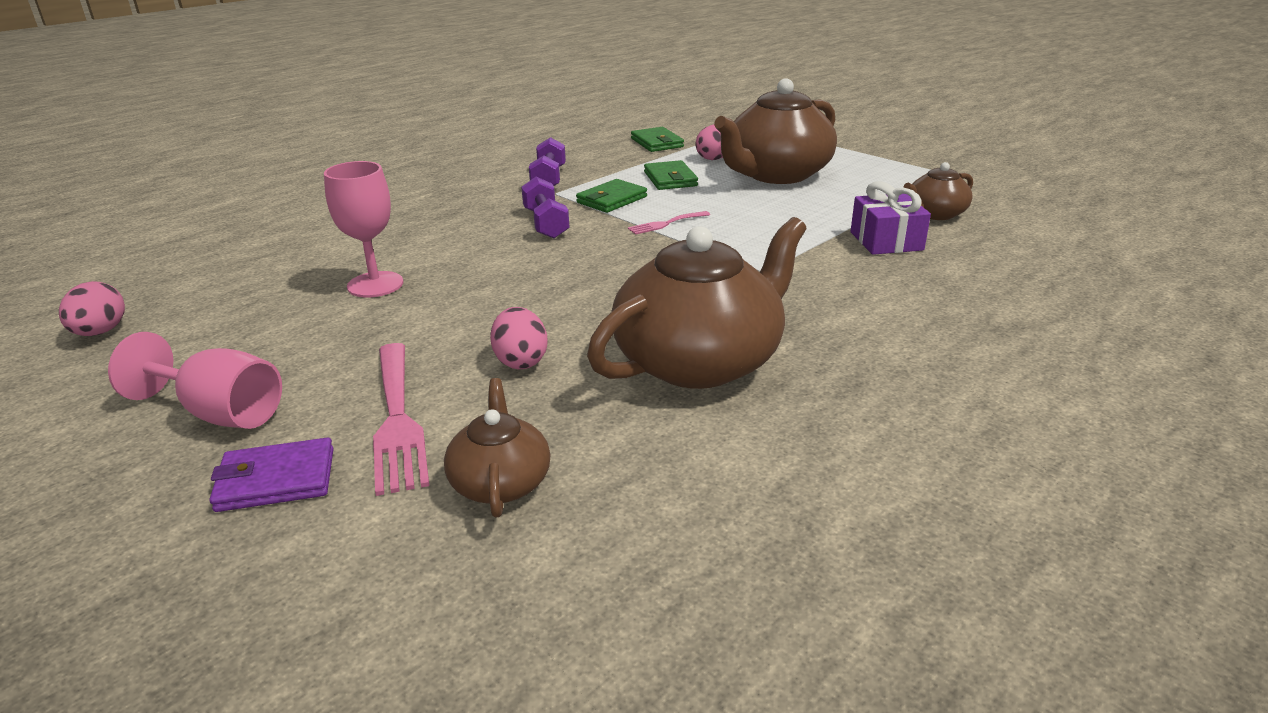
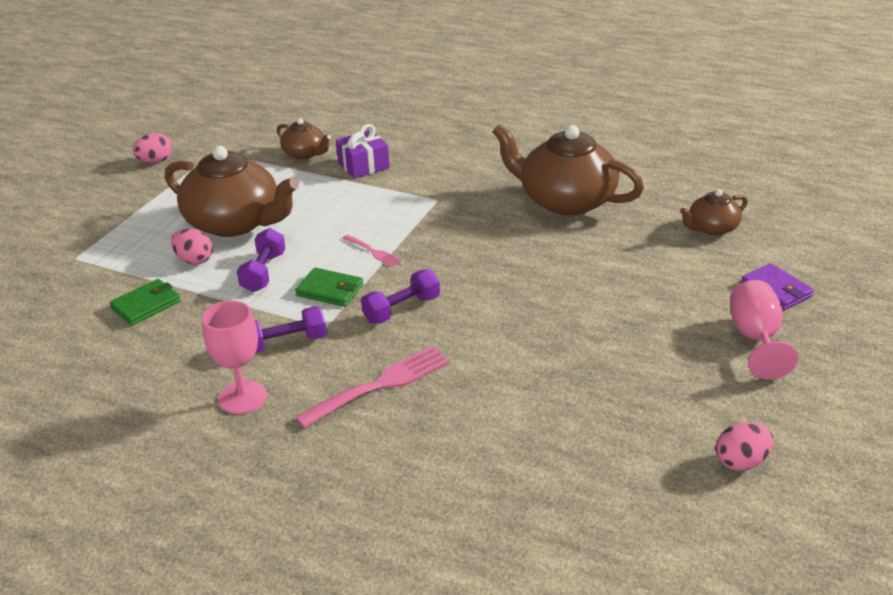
camera: 110 degrees left, 5 degrees up
(375, 284) = (565, 353): pink goblet -> pink goblet (243, 397)
(397, 420) = (700, 274): pink fork -> pink fork (381, 385)
(520, 361) = (612, 254): pink egg -> pink egg (155, 161)
(670, 179) = (263, 272): green wallet -> purple dumbbell

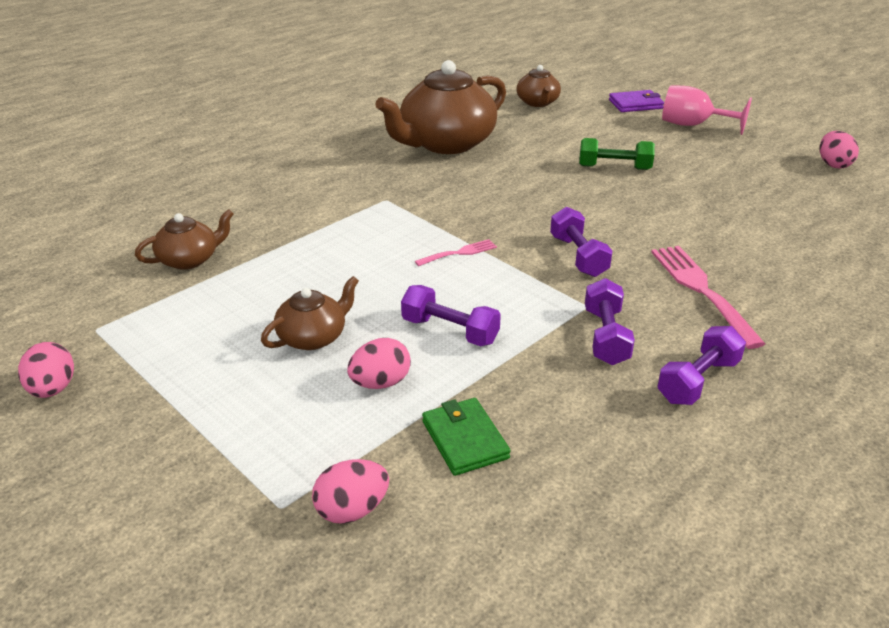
camera: 70 degrees left, 0 degrees up
(77, 281) = (352, 510): none -> pink egg
(235, 223) = (313, 337): brown teapot -> brown teapot, size x0.50
(243, 397) = (698, 381): pink goblet -> purple dumbbell
(330, 290) = (518, 292): green wallet -> none
(363, 165) = (266, 227): purple gift -> none
(592, 301) = (614, 168): none -> green dumbbell

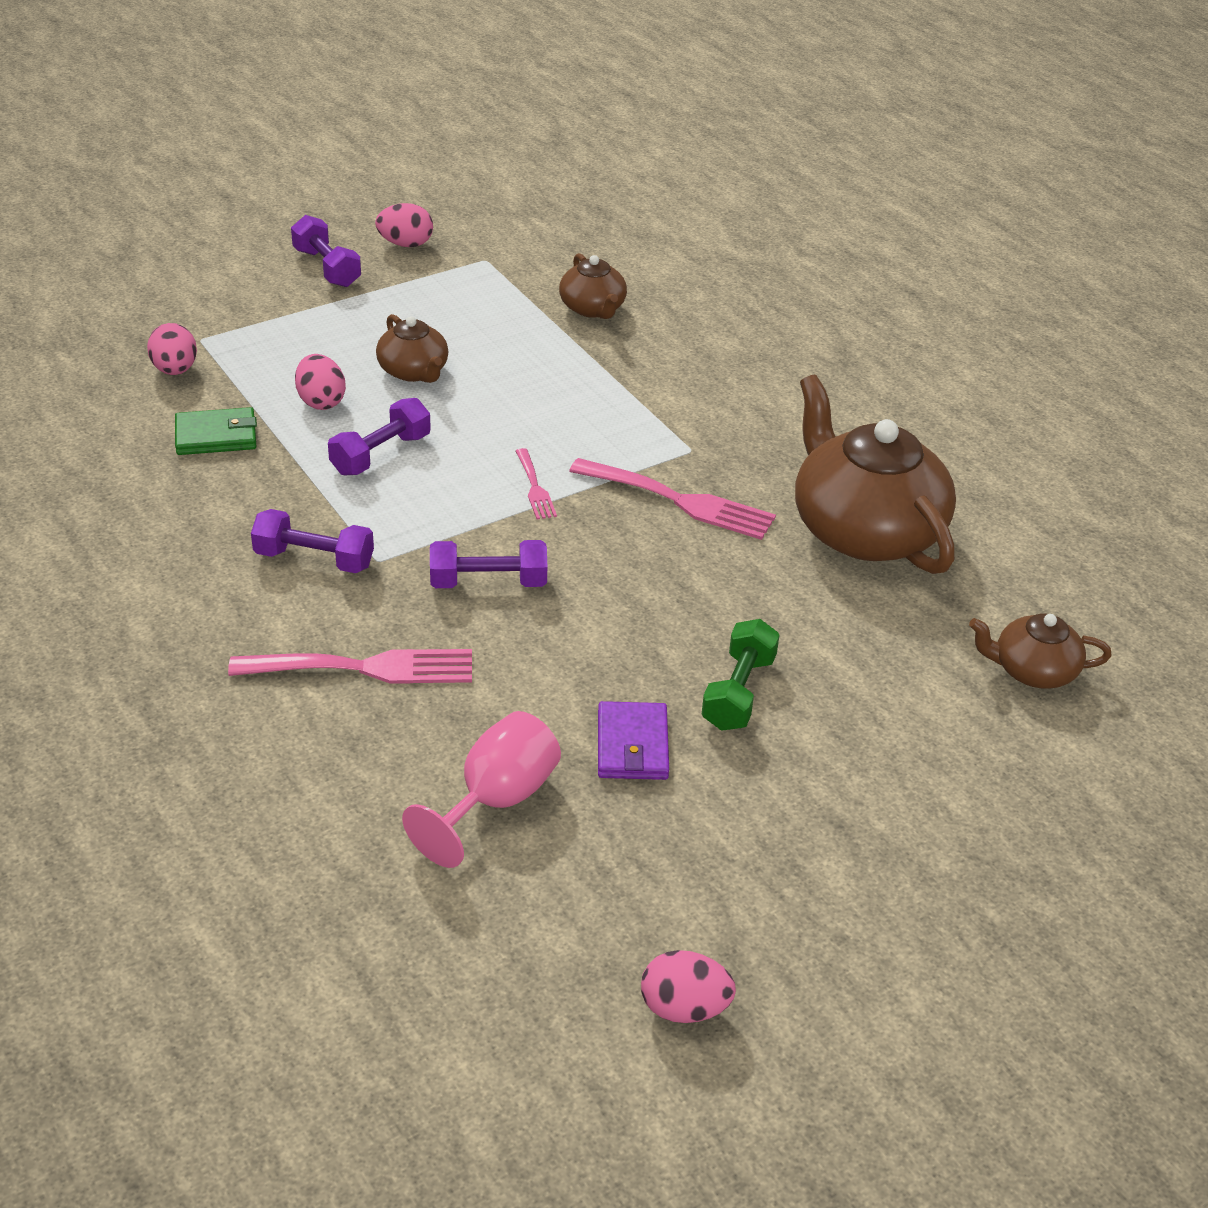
camera: 100 degrees right, 5 degrees up
(446, 199) = (680, 501): none -> pink fork
(635, 104) = (1018, 808): purple wallet -> purple wallet (632, 745)
(692, 125) = (902, 860): pink goblet -> pink goblet (496, 800)
(698, 381) = (204, 604): purple dumbbell -> purple dumbbell (327, 268)

